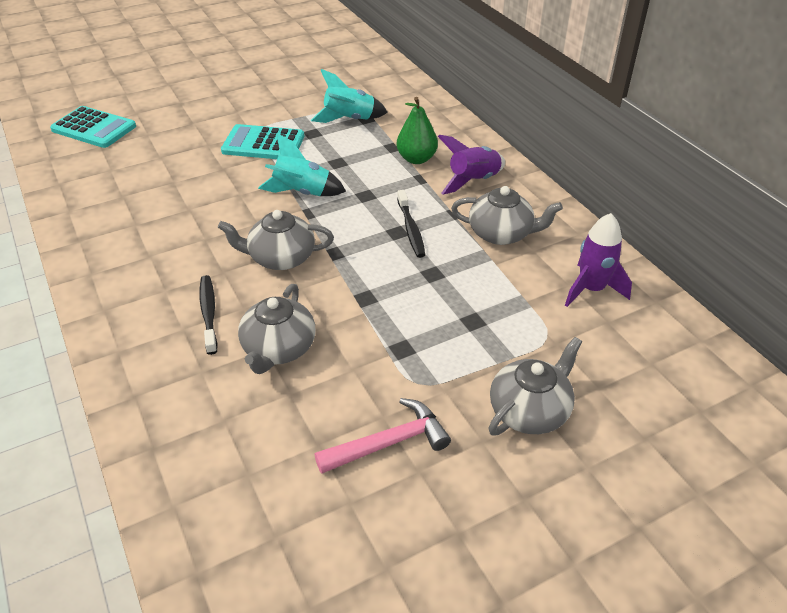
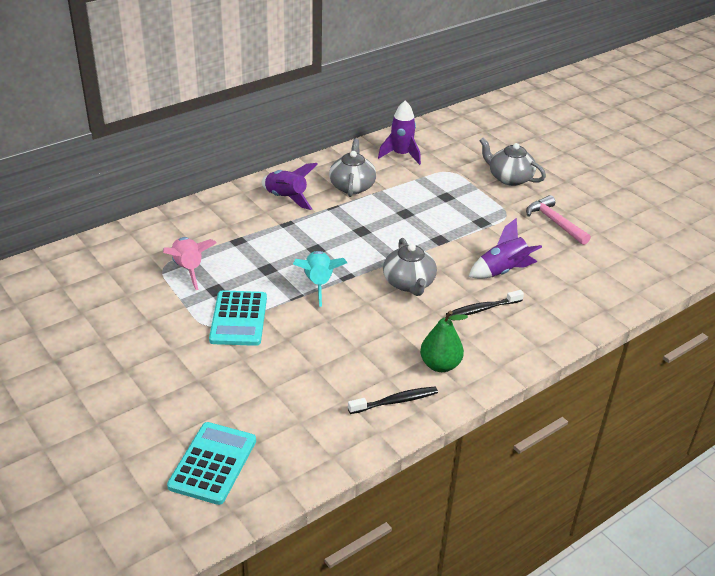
camera: 100 degrees left, 5 degrees down
(278, 349) = (502, 271): grey teapot -> purple rocket
(349, 119) = (188, 269): turquoise rocket -> pink rocket
(411, 229) = (356, 224): black toothbrush -> black toothbrush (395, 401)
(416, 159) = (256, 226): green pear -> green pear (440, 365)

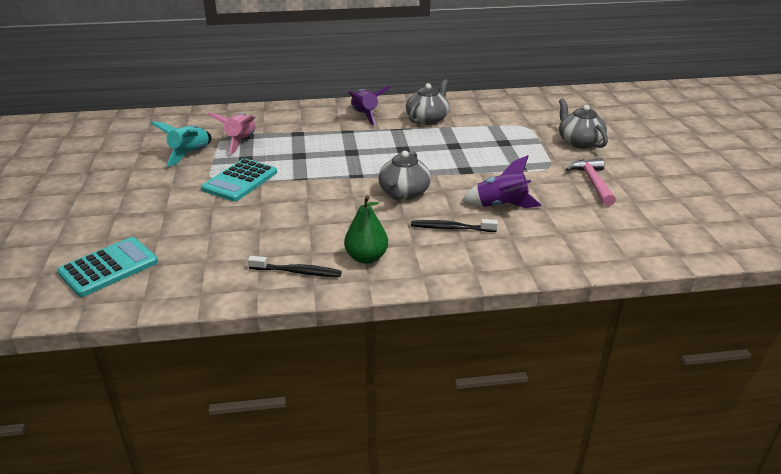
camera: 30 degrees right, 5 degrees down
(318, 284) = (327, 174): turquoise rocket -> turquoise rocket (190, 154)
(401, 155) = (492, 108): purple rocket -> none

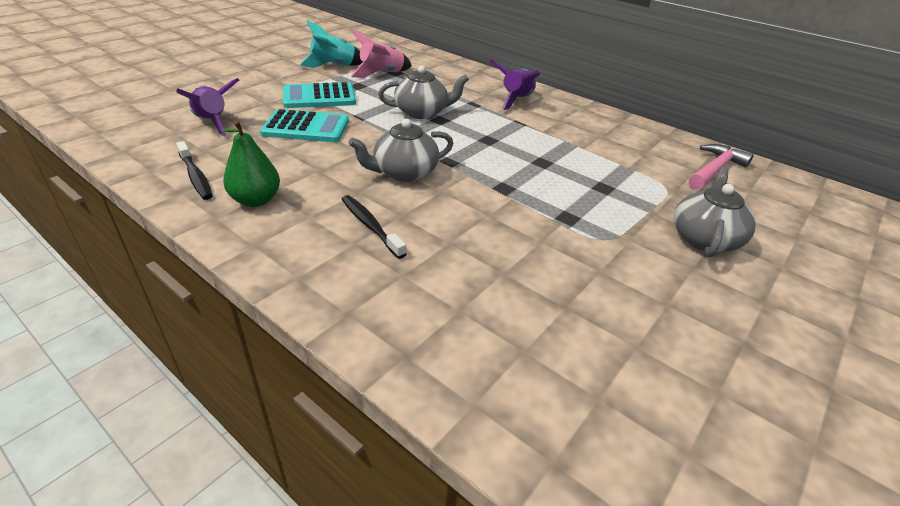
camera: 45 degrees right, 5 degrees up
(109, 267) = (133, 104): turquoise calculator -> turquoise calculator (306, 127)
(427, 119) = (568, 129): grey teapot -> grey teapot (422, 112)
(501, 206) = (462, 240): purple rocket -> purple rocket (212, 122)
(592, 183) = (623, 289): pink hammer -> pink hammer (715, 170)

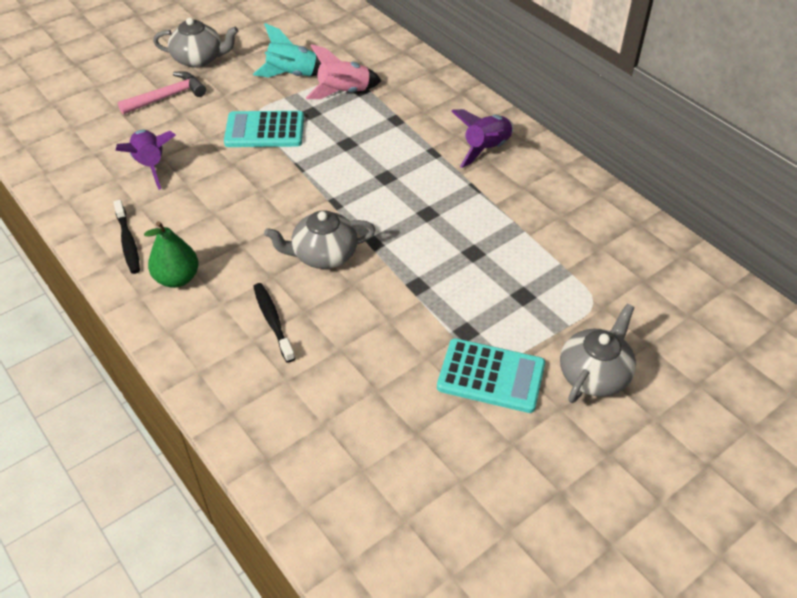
camera: 15 degrees right, 10 degrees up
(306, 127) = (241, 180): turquoise calculator -> turquoise calculator (491, 376)
(422, 112) = (370, 163): grey teapot -> grey teapot (199, 59)
(715, 170) = (666, 282): pink hammer -> pink hammer (167, 97)

